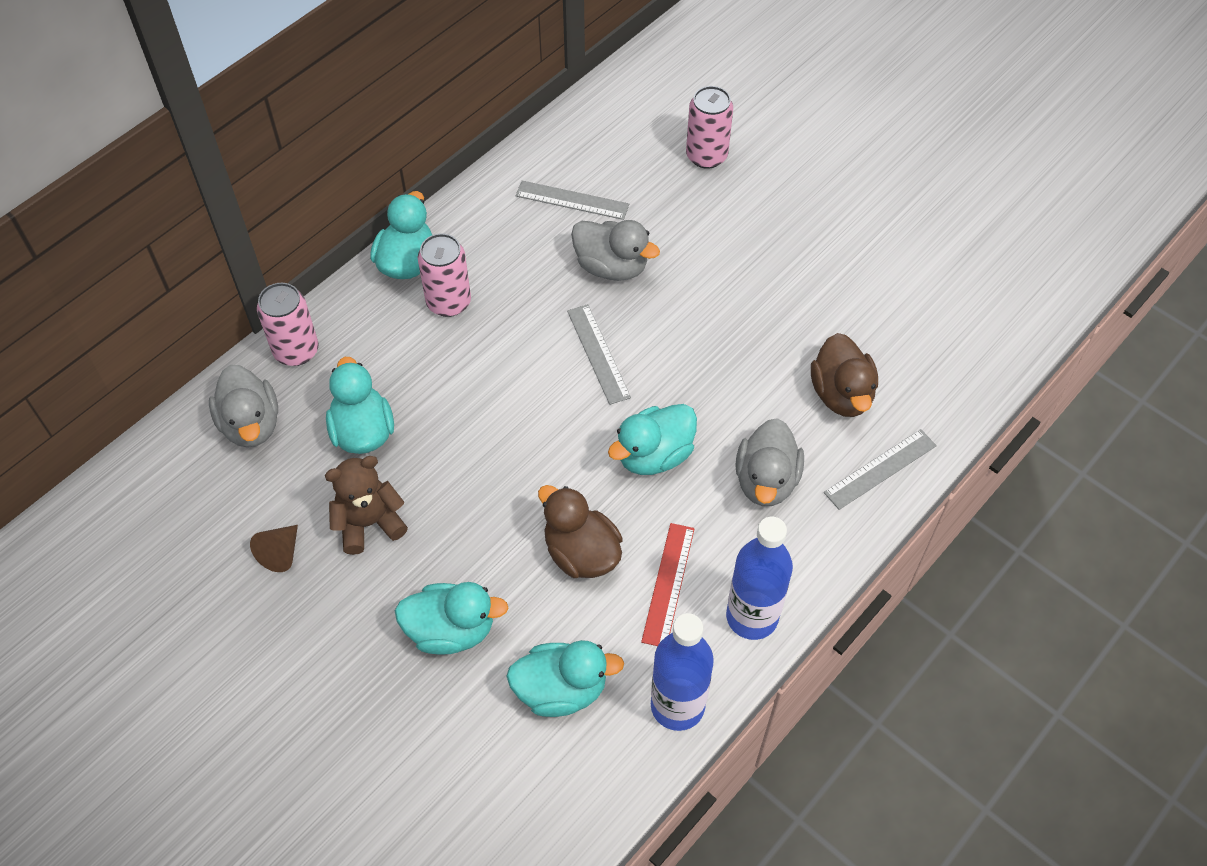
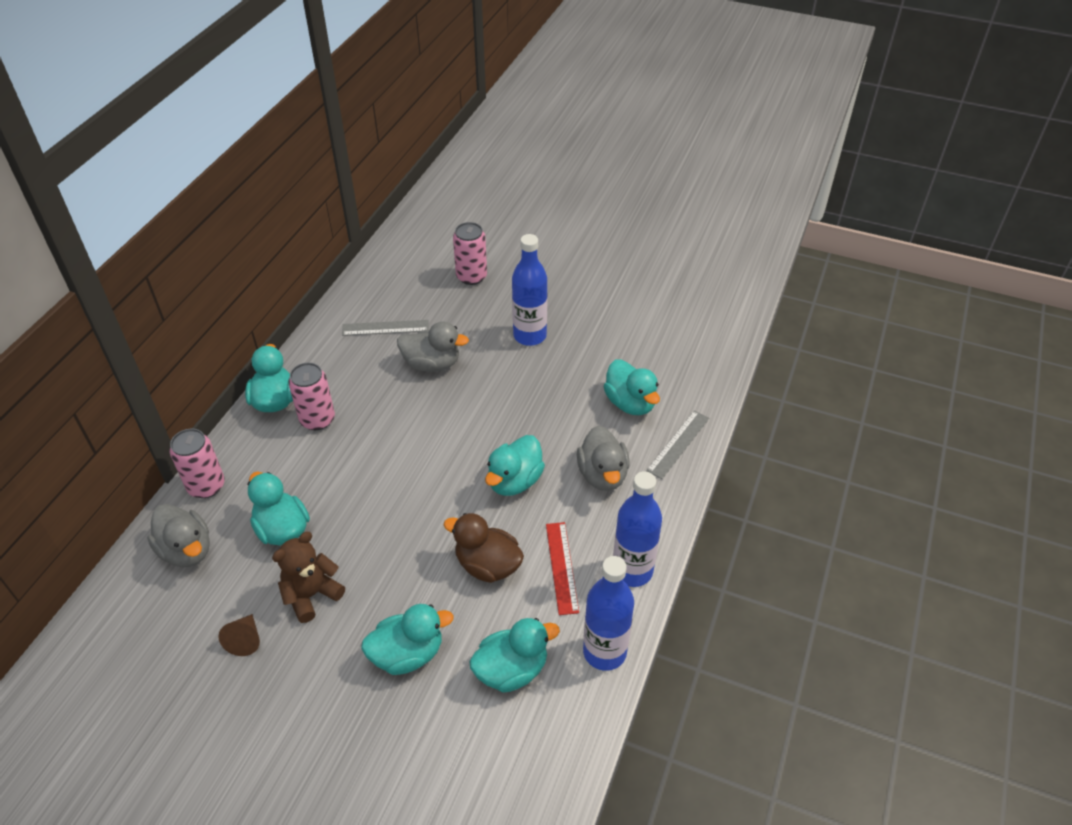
camera: 20 degrees left, 10 degrees down
(598, 353) = (445, 424): grey ruler -> none
(749, 262) = (530, 336): none -> blue bottle
(841, 394) = (630, 403): brown duck -> turquoise duck

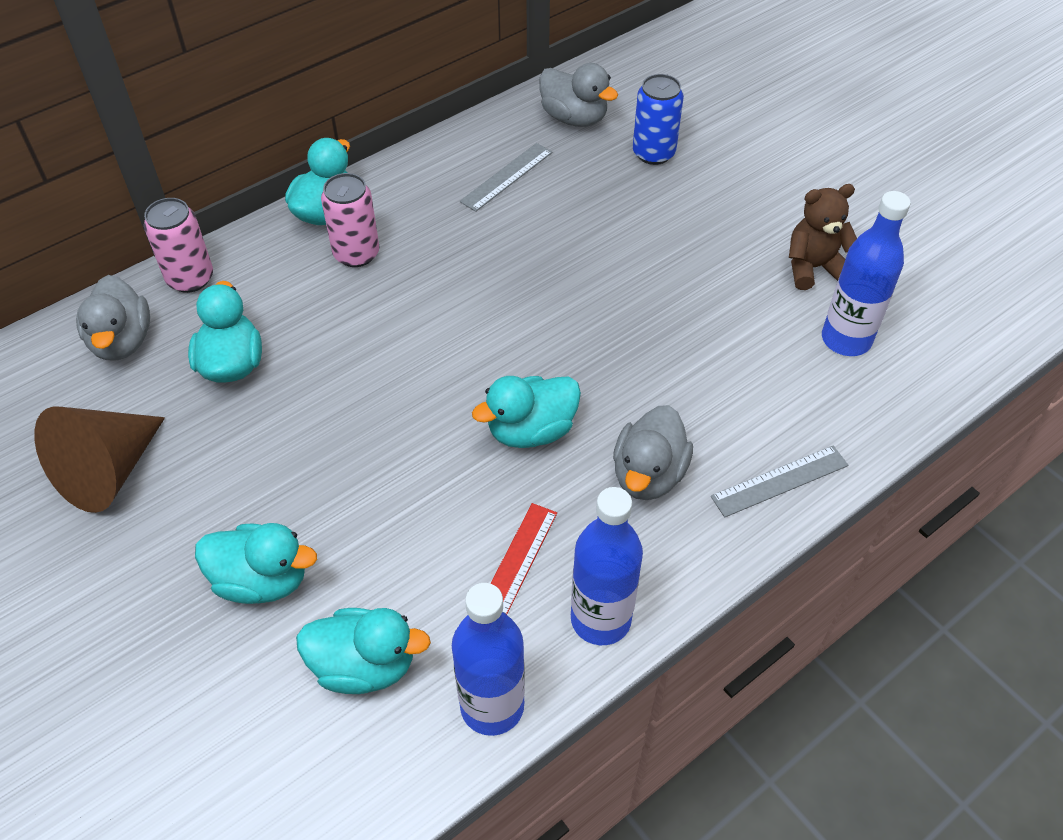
camera: 30 degrees right, 5 degrees up
(245, 640) = (108, 471): brown cone -> brown cone, size x2.12
(311, 595) = (209, 455): brown teddy bear -> brown teddy bear (813, 268)
(385, 328) = (507, 177): grey ruler -> grey ruler turned 75 degrees counterclockwise
(432, 364) = (531, 242): grey duck -> grey duck (574, 118)
(471, 276) = (653, 153): pink can -> blue can
(487, 565) = (426, 520): brown duck -> none
(530, 336) = (676, 255): blue bottle -> blue bottle (846, 339)
(630, 403) = (750, 397): turquoise duck -> none

